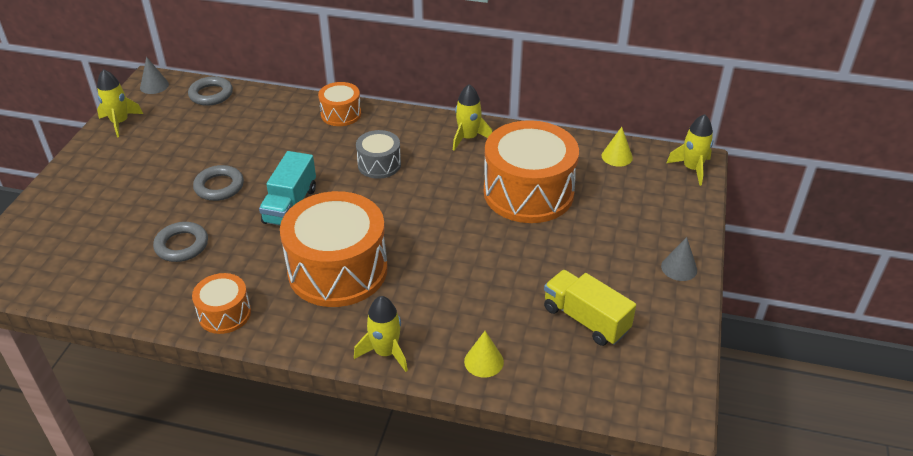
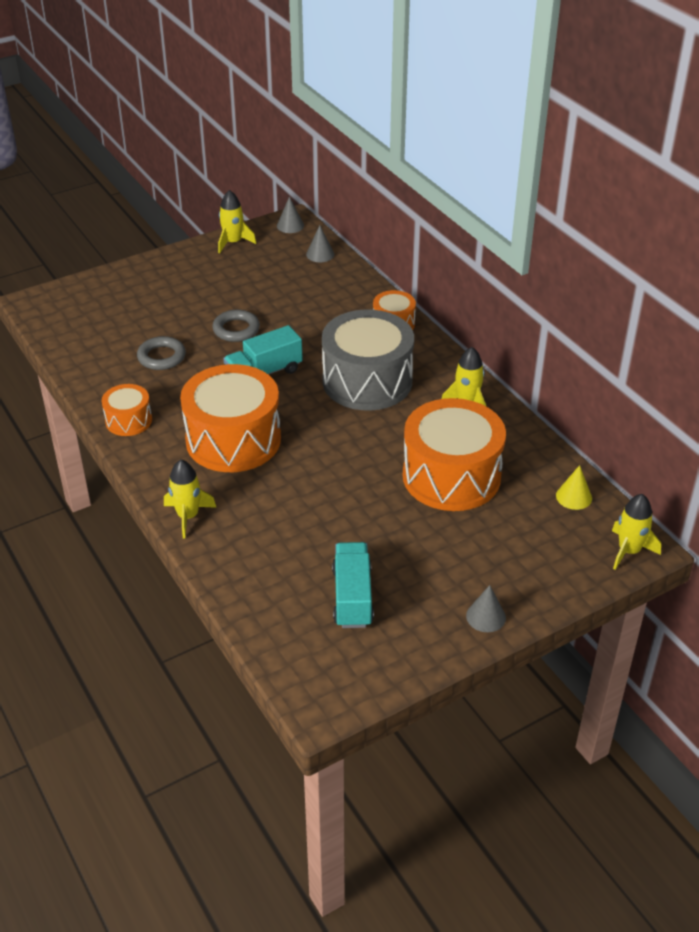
camera: 45 degrees right, 0 degrees up
(211, 94) = (320, 254): grey ring -> grey cone
(379, 164) = (367, 381): grey drum -> grey drum, size x2.01
(484, 361) = (240, 570): yellow cone -> none
(585, 319) = (352, 597): yellow truck -> turquoise truck

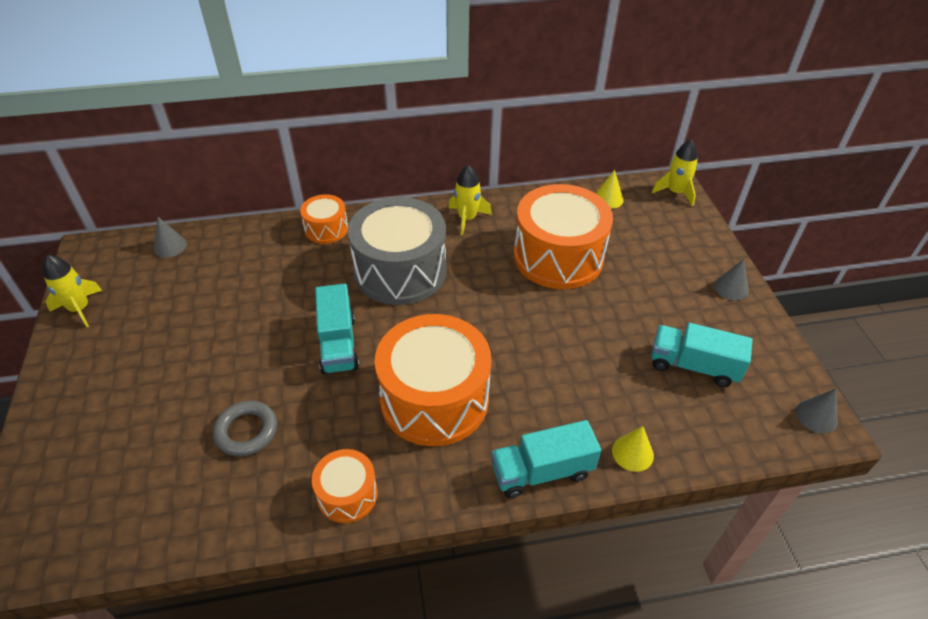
camera: 70 degrees left, 5 degrees up
(188, 516) = (542, 471): yellow rocket -> turquoise truck
(229, 568) = (632, 453): none -> yellow cone
(236, 329) = (246, 348): grey ring -> none
(290, 225) = (95, 254): grey cone -> grey cone (816, 416)

